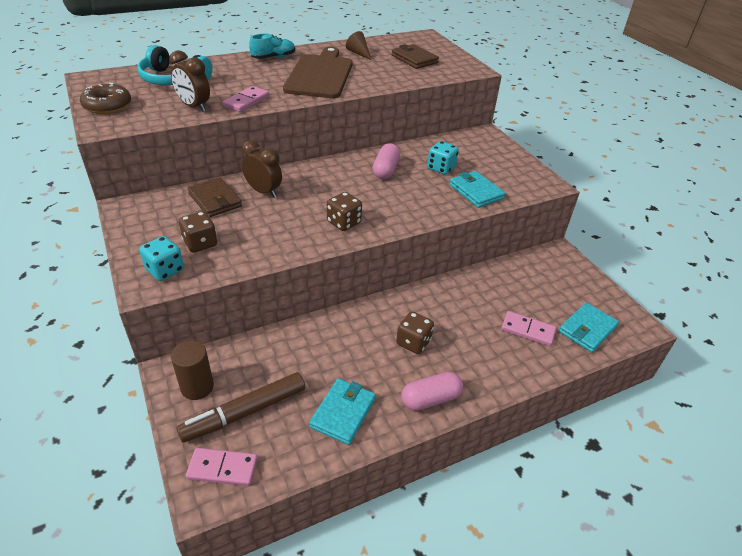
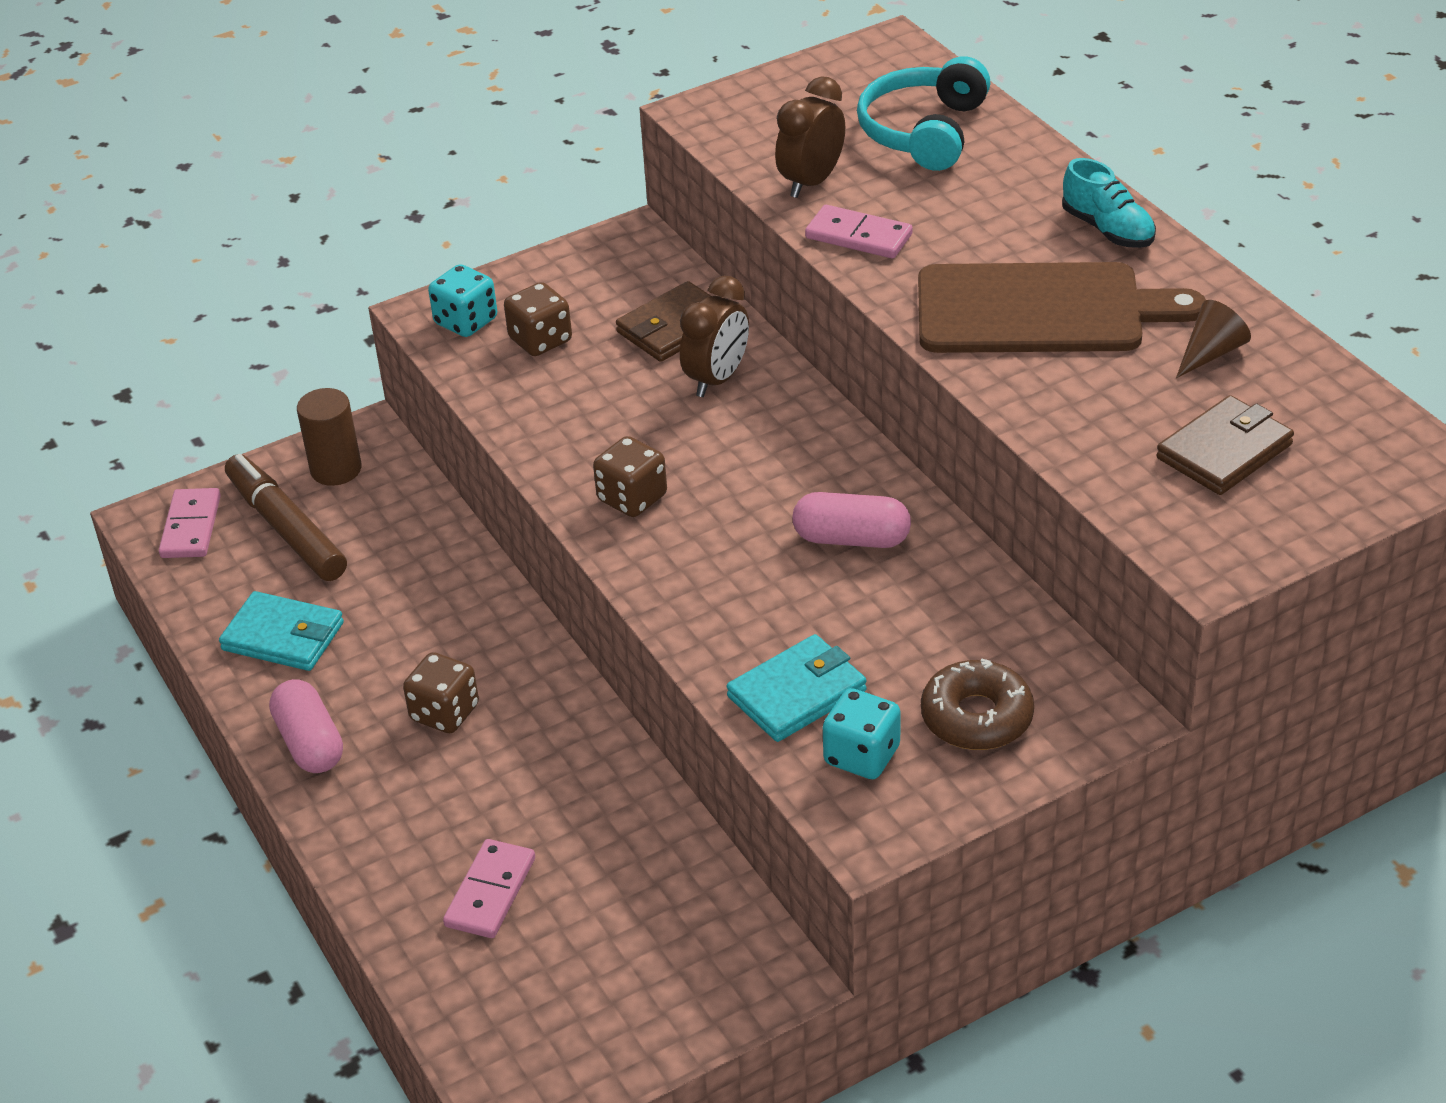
camera: 90 degrees right, 0 degrees up
(107, 106) = (781, 94): brown donut -> brown donut (976, 717)
(441, 168) = (889, 630): turquoise dice -> turquoise dice (862, 756)
(587, 329) = (501, 1000): turquoise wallet -> none

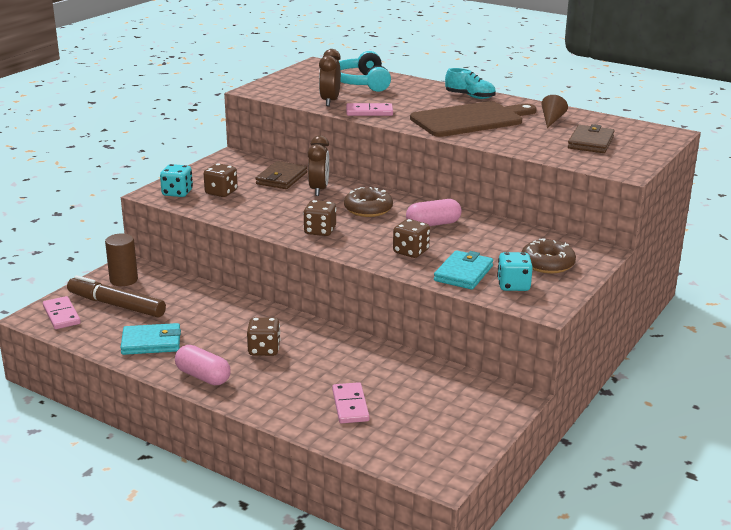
camera: 30 degrees left, 15 degrees down
(749, 604) = (411, 252): none -> brown dice
(765, 461) = (368, 209): none -> brown donut

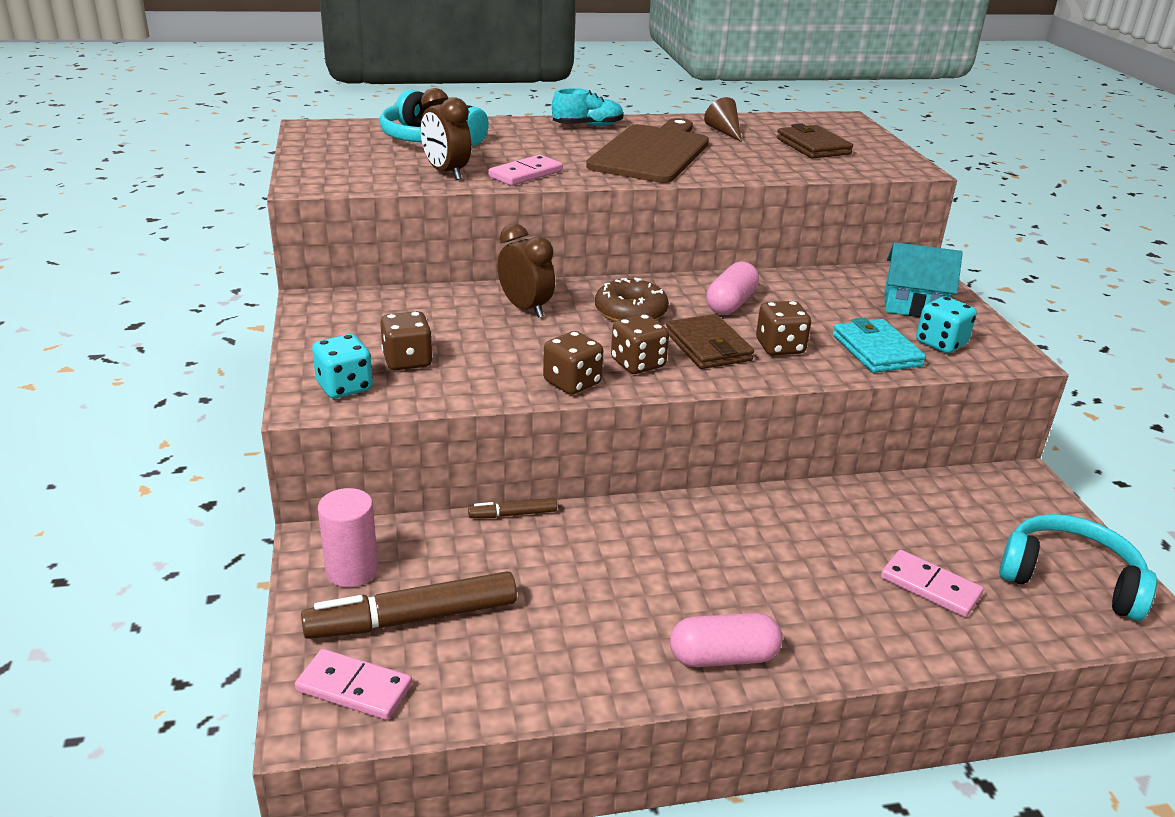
camera: 45 degrees left, 5 degrees up
(123, 280) = (352, 571): brown cylinder -> pink cylinder
(151, 342) = (568, 649): turquoise wallet -> none
(218, 290) = (513, 514): none -> brown marker
(264, 350) = (718, 570): brown dice -> brown dice (572, 383)
(281, 178) = (448, 310): brown wallet -> brown wallet (708, 346)
(434, 442) = (1070, 579): none -> turquoise headphones
(547, 264) = (914, 305): brown donut -> turquoise house

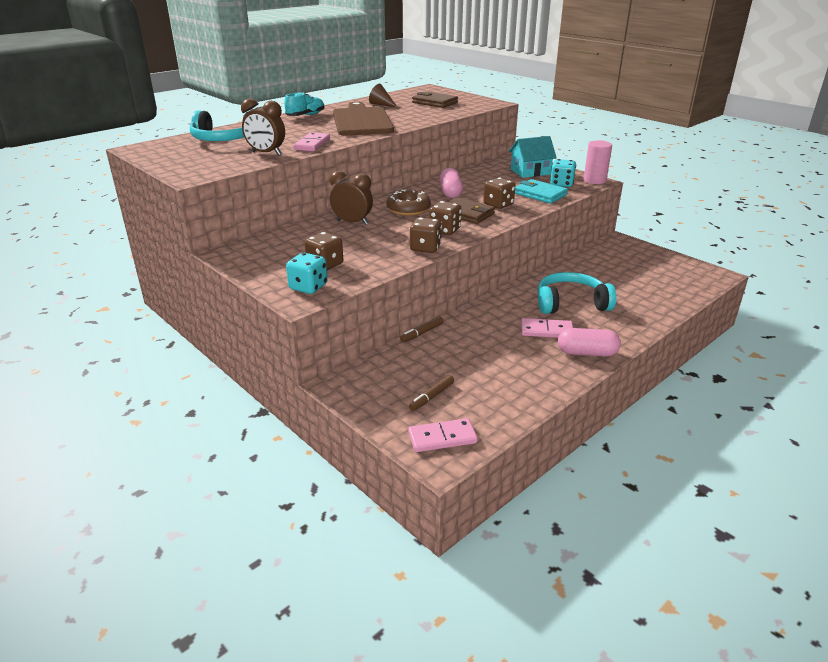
camera: 30 degrees left, 0 degrees up
(352, 571) = (372, 389): pink cylinder -> pink cylinder (594, 180)
(412, 618) = (432, 397): brown marker -> brown marker, size x0.48
(723, 657) = (587, 353): pink capsule -> pink capsule turned 45 degrees clockwise
(930, 586) = (631, 294): pink domino -> pink domino (546, 331)
(1070, 579) = (675, 271): turquoise headphones -> turquoise headphones (570, 303)

